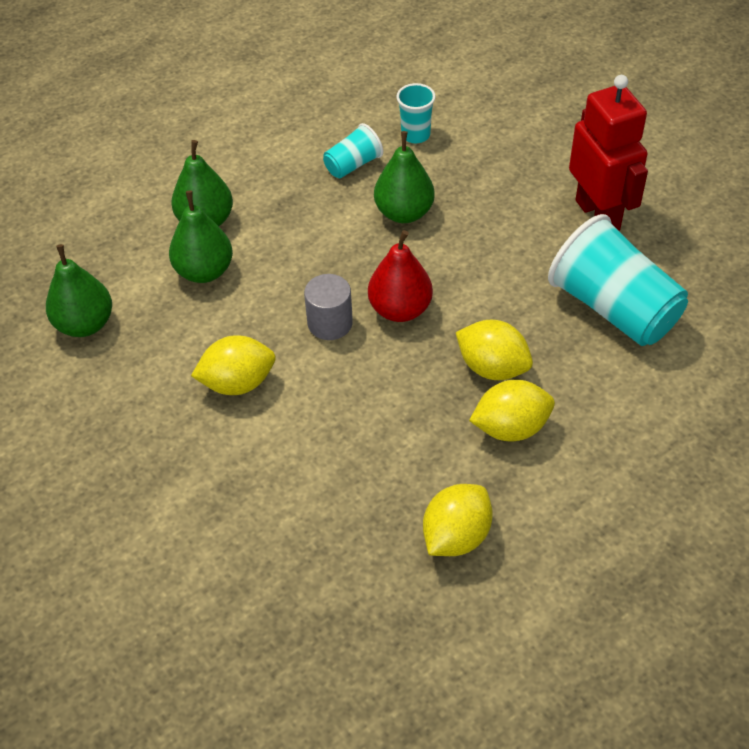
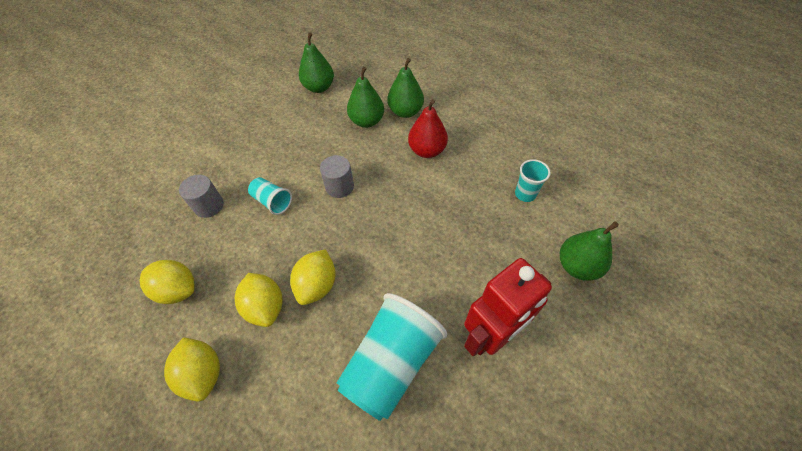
camera: 75 degrees right, 5 degrees up
(238, 383) = (287, 156): yellow lemon -> yellow lemon (203, 373)
(305, 497) = (209, 206): none -> grey cylinder
(353, 165) = (480, 167): turquoise cup -> turquoise cup (272, 202)
(400, 309) = (358, 220): red pear -> red pear (427, 150)
(404, 213) = (446, 204): green pear -> green pear (577, 266)

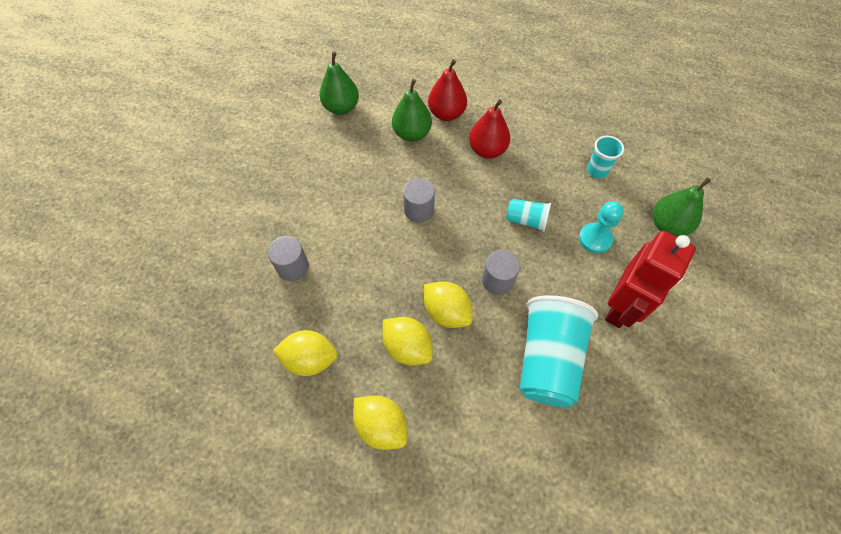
camera: 20 degrees left, 5 degrees up
(272, 202) = (358, 244): turquoise cup -> turquoise cup (526, 220)
(317, 285) = (446, 312): yellow lemon -> yellow lemon turned 45 degrees counterclockwise
(379, 270) = (497, 280): none -> grey cylinder
(405, 112) = (446, 114): green pear -> red pear
(494, 258) = (595, 239): none -> turquoise pawn

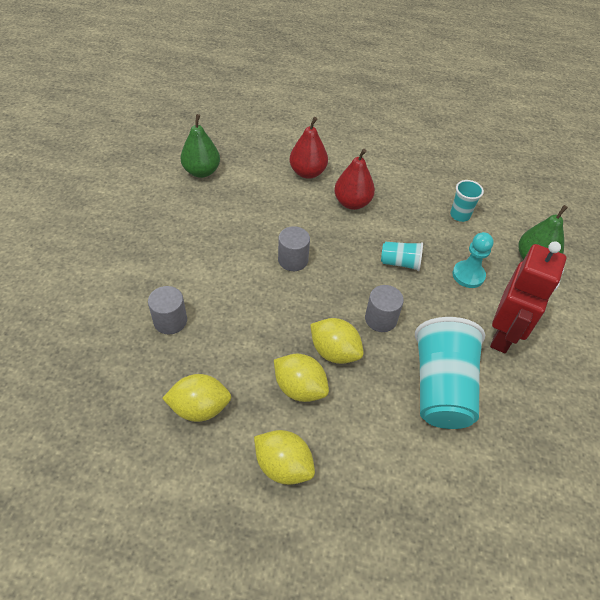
camera: 10 degrees left, 10 degrees down
(412, 134) = (276, 192): green pear -> none

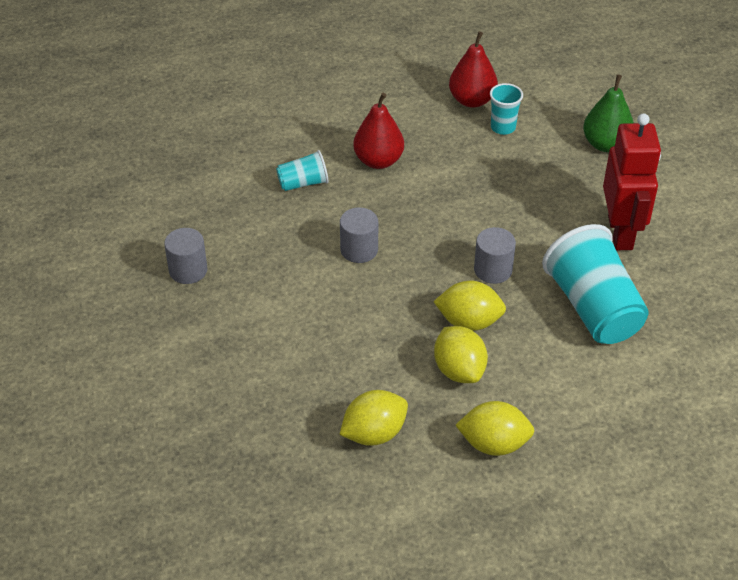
camera: 25 degrees left, 5 degrees down
(170, 321) = (275, 368): grey cylinder -> grey cylinder (188, 270)
(202, 171) = (176, 195): green pear -> none
(300, 388) = (459, 370): yellow lemon -> yellow lemon turned 60 degrees clockwise
(307, 172) = (303, 146): red pear -> red pear (472, 100)
(400, 263) = (474, 205): turquoise cup -> turquoise cup (303, 183)
(468, 275) = (551, 188): turquoise pawn -> none

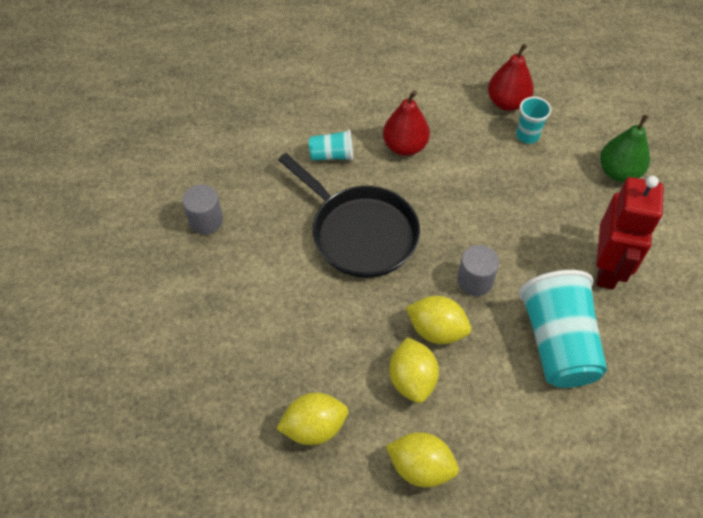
camera: 15 degrees right, 10 degrees up
(359, 250) = (360, 233): grey cylinder -> black pan

